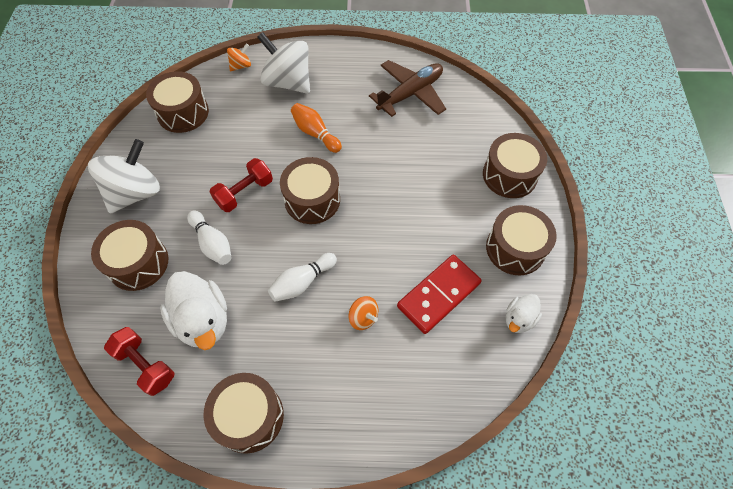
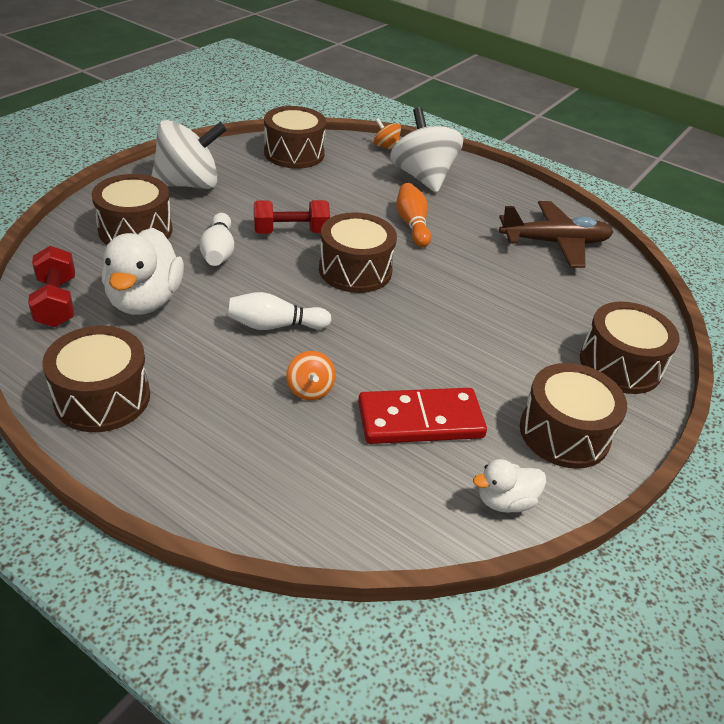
camera: 30 degrees right, 20 degrees down
(241, 66) = (386, 147): orange spinning top -> orange spinning top turned 135 degrees counterclockwise

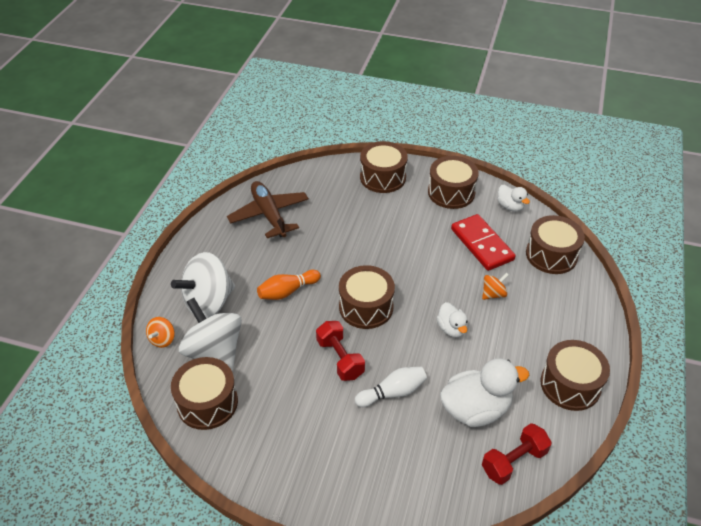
camera: 105 degrees left, 5 degrees up
(135, 230) = (399, 461): brown drum -> brown drum (551, 255)
(189, 184) = (306, 459): white spinning top -> white spinning top (214, 352)
(275, 325) = (451, 329): white bowling pin -> white duck

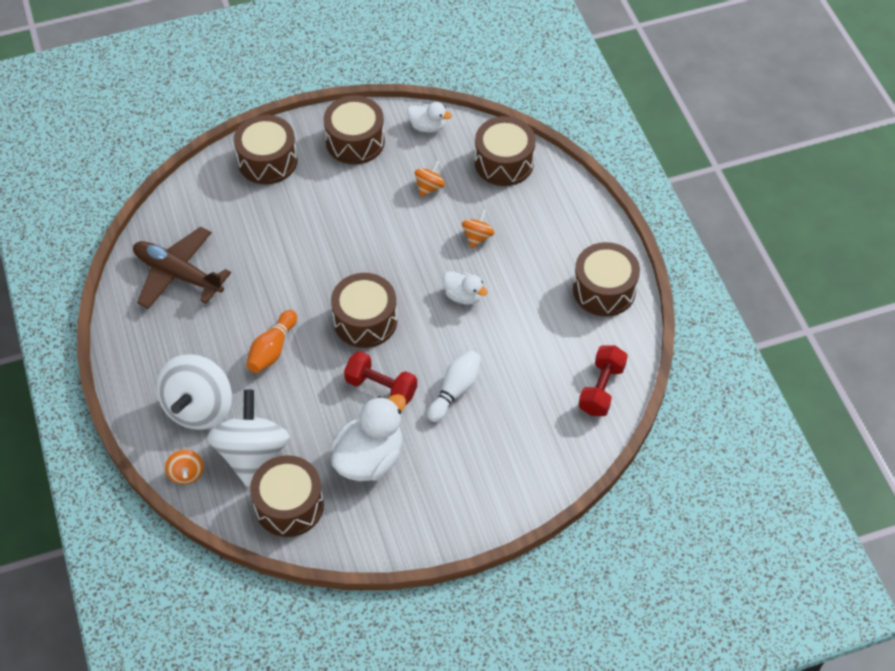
camera: 35 degrees left, 10 degrees up
(214, 352) = (252, 454): white spinning top -> white spinning top turned 75 degrees clockwise
(475, 409) = (539, 362): white duck -> white duck (369, 458)
(482, 244) = (429, 187): red domino -> orange spinning top

